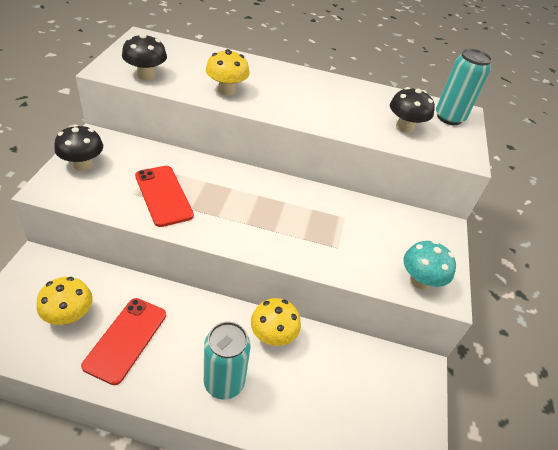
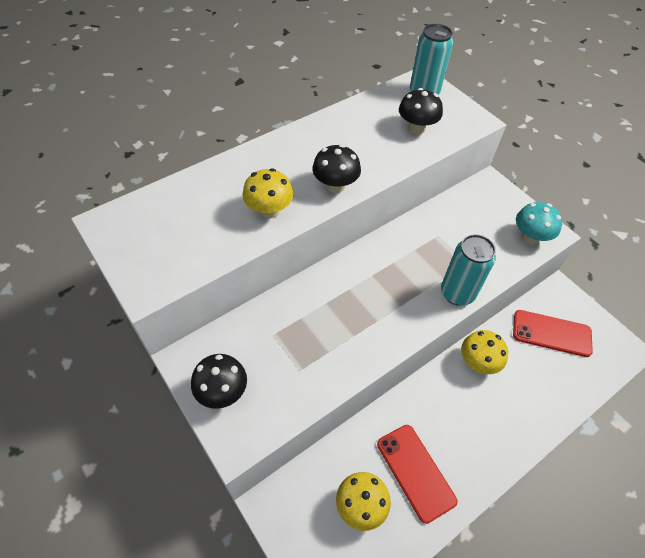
camera: 45 degrees left, 10 degrees up
(146, 75) = (188, 259): black mushroom -> black mushroom (335, 186)
(163, 195) = (320, 347): red phone -> red phone (551, 333)
(224, 382) = (499, 423): turquoise can -> turquoise can (457, 293)

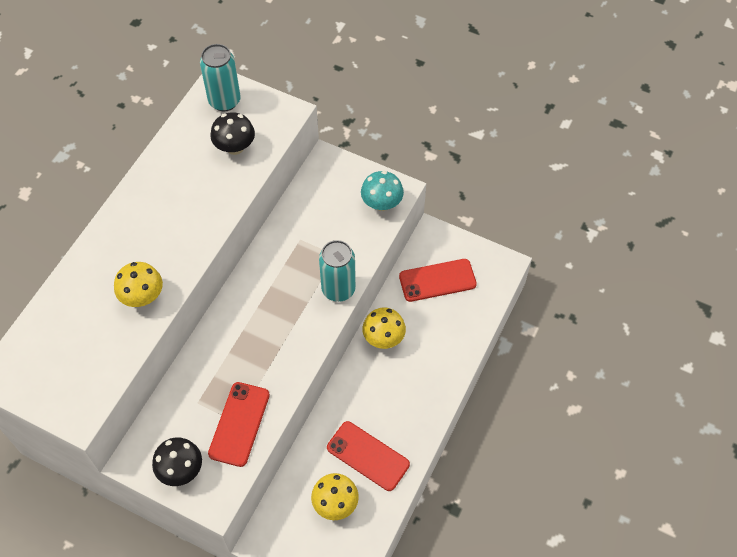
camera: 25 degrees left, 5 degrees up
(301, 375) = (239, 424): none -> red phone
(335, 186) = (189, 244): black mushroom -> none

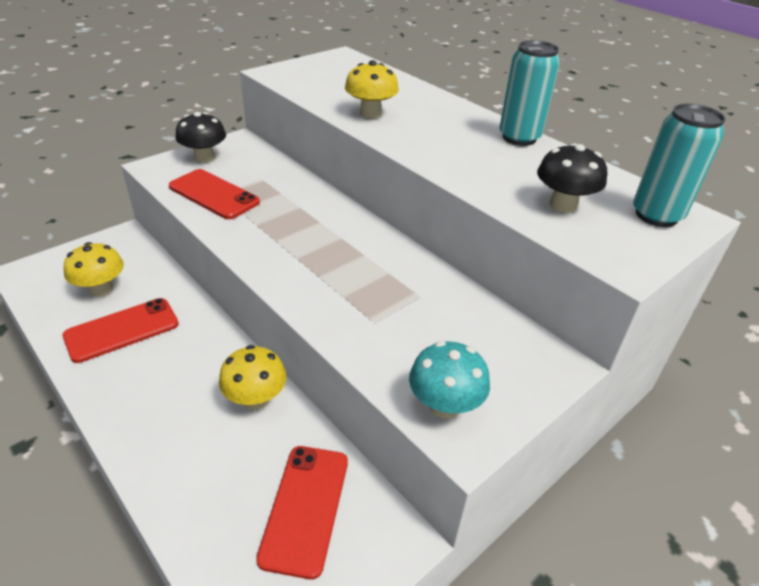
camera: 110 degrees right, 20 degrees down
(338, 289) = (318, 308): turquoise can -> turquoise can (519, 138)

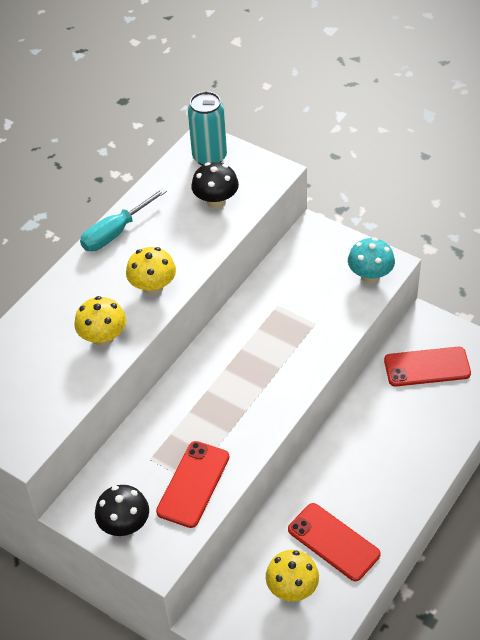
camera: 100 degrees left, 10 degrees up
(256, 399) = (361, 421): yellow mushroom -> yellow mushroom (153, 287)
(519, 138) = (115, 232): turquoise can -> turquoise screwdriver

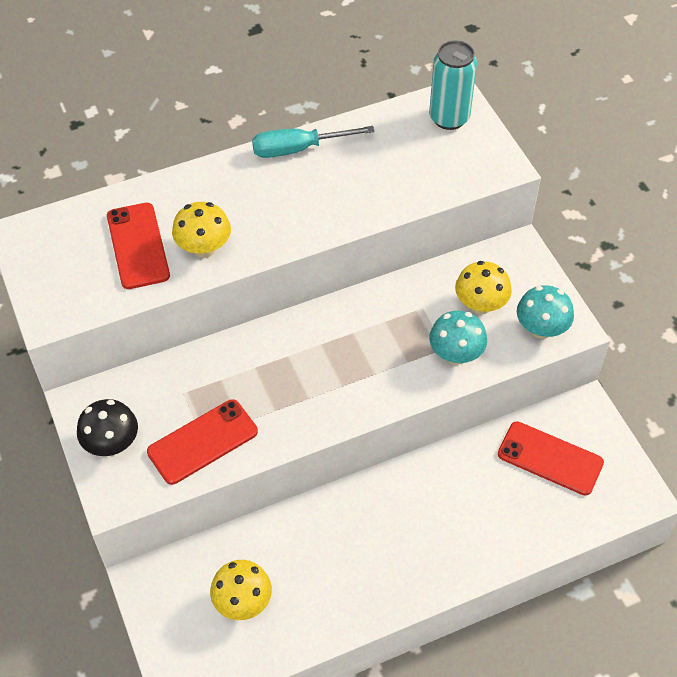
camera: 30 degrees right, 5 degrees up
(153, 287) = (289, 223): yellow mushroom -> yellow mushroom (480, 305)
(216, 201) = (419, 167): black mushroom -> none
(326, 324) = (455, 354): none -> turquoise mushroom
(333, 542) = (317, 581): red phone -> red phone (138, 246)

